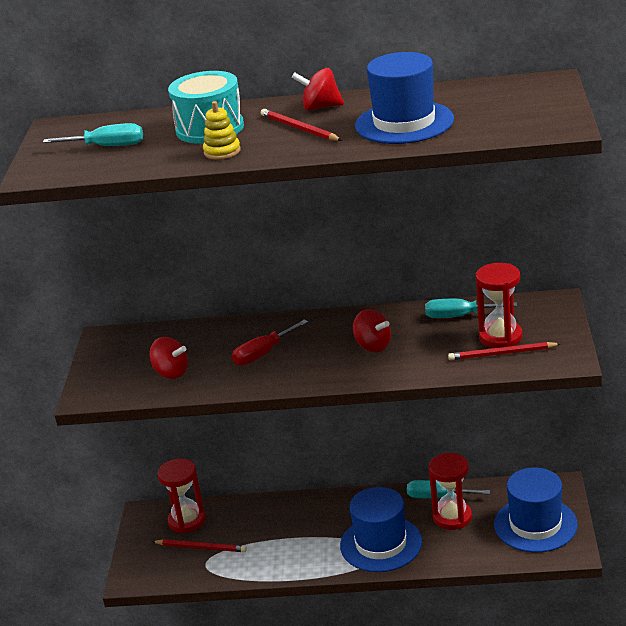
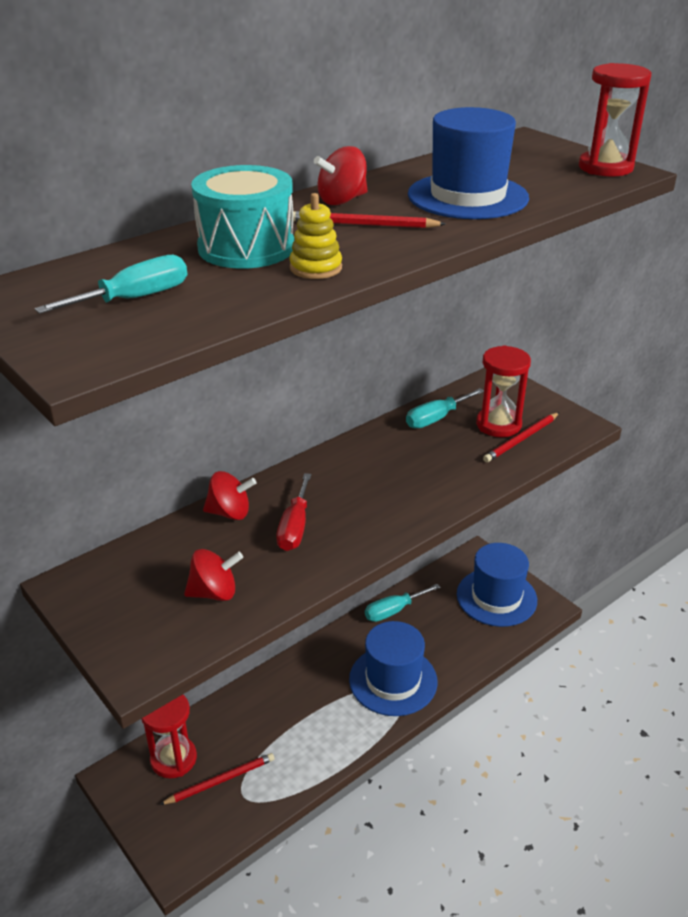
camera: 45 degrees left, 5 degrees up
(373, 346) = (397, 475): red spinning top -> red spinning top (230, 513)
(452, 517) = (425, 623): red hourglass -> red hourglass (605, 168)

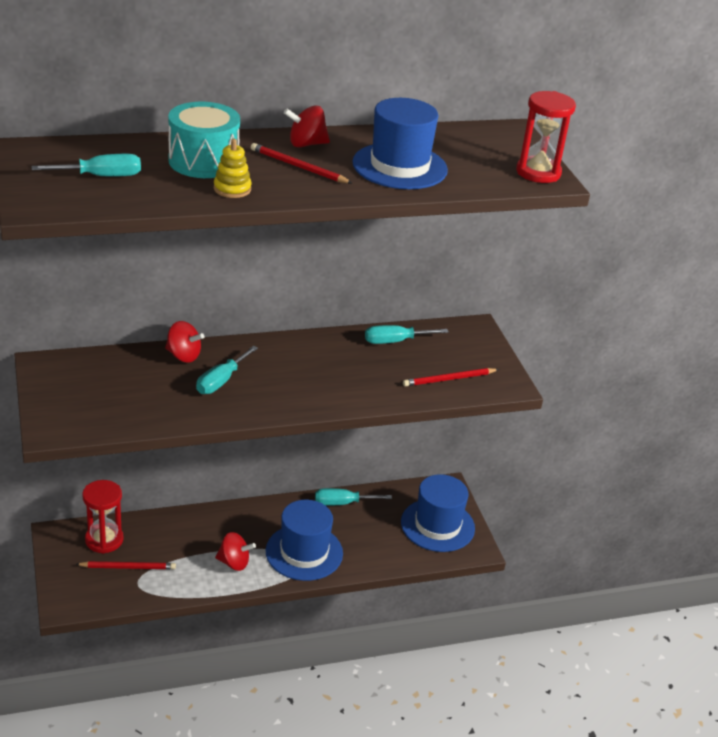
camera: 20 degrees right, 0 degrees up
(214, 593) = (133, 403): red spinning top -> red spinning top (234, 563)
(295, 527) = (221, 381): red screwdriver -> turquoise screwdriver
(498, 425) = (441, 362): red hourglass -> none

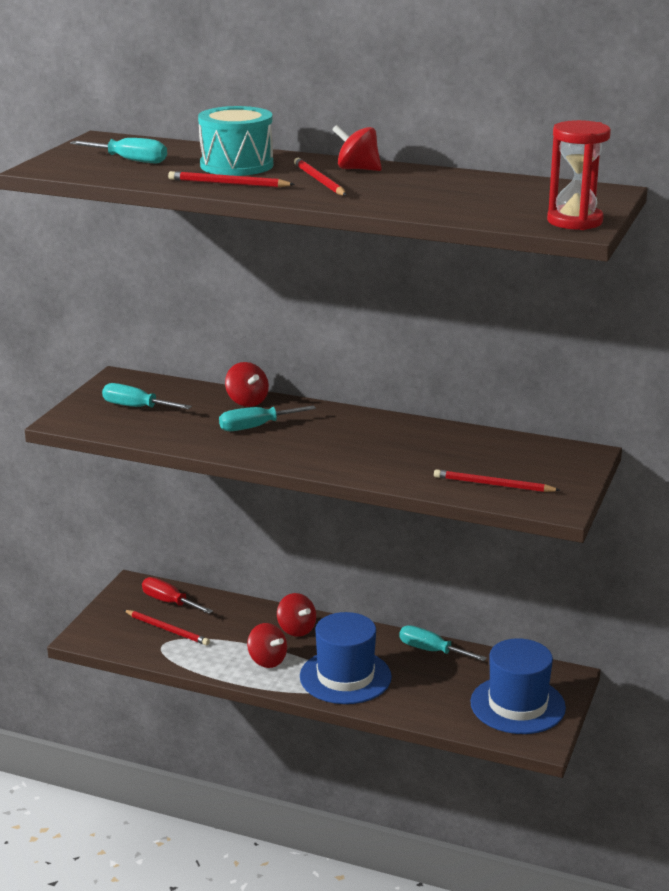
camera: 40 degrees right, 10 degrees down
(104, 540) = (169, 602): red hourglass -> red screwdriver
(229, 525) = (296, 629): none -> red spinning top
(232, 189) = (228, 183): yellow stacking toy -> red pencil
(395, 341) = (475, 442): turquoise screwdriver -> turquoise screwdriver (136, 407)
(400, 166) = (424, 195): blue hat -> none

